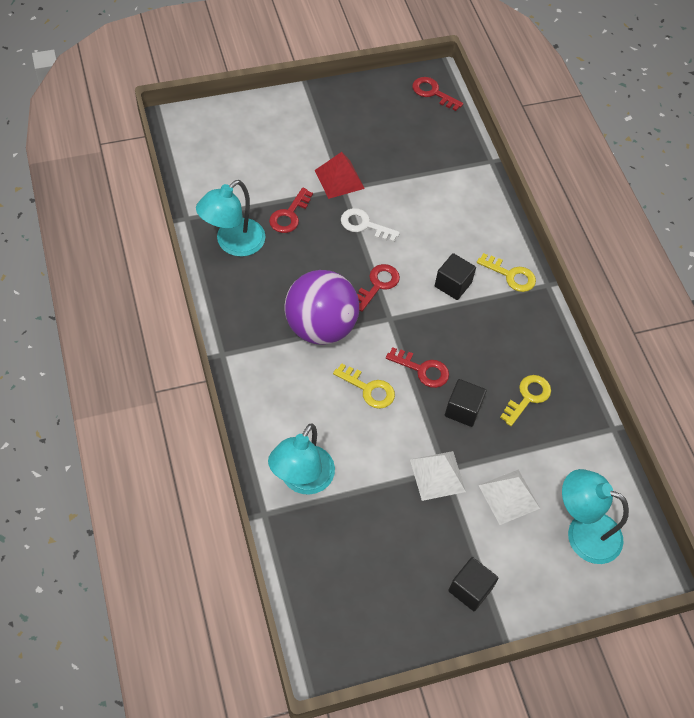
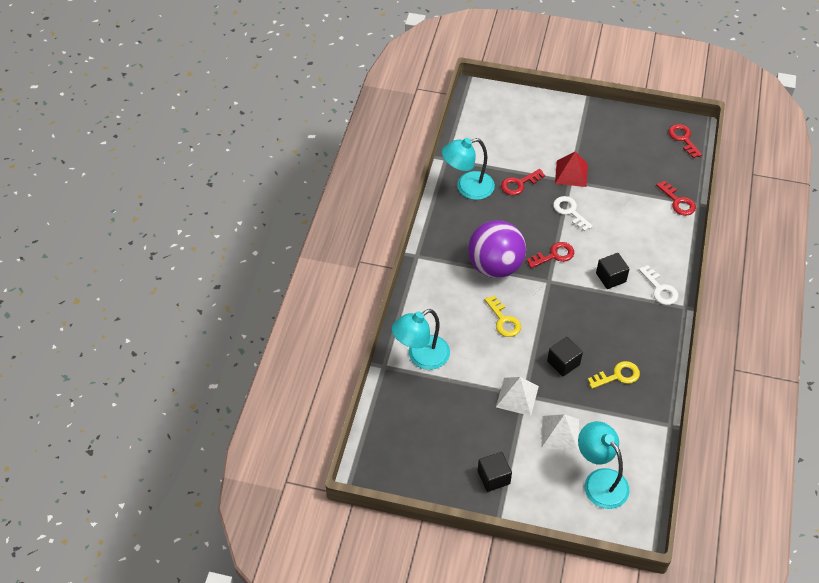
camera: 35 degrees right, 5 degrees down
(423, 370) = (551, 324): red key -> red key (678, 202)
(511, 275) = (660, 289): yellow key -> white key

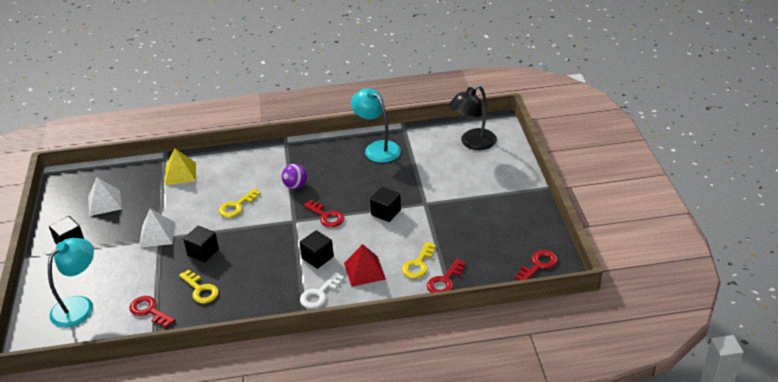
camera: 70 degrees right, 15 degrees down
(421, 357) = (180, 173): turquoise lamp -> yellow pyramid
(495, 266) = (295, 186): purple ball -> purple ball, size x0.47
(498, 119) = (473, 143): none -> black lamp
(519, 184) = (400, 175): red key -> red key (149, 311)
(560, 433) = (125, 269): white pyramid -> white pyramid (105, 202)
(570, 211) = (386, 212): white key -> black cube
(571, 173) = (435, 201): red pyramid -> red pyramid (364, 271)
(650, 212) = (418, 264): none -> yellow key

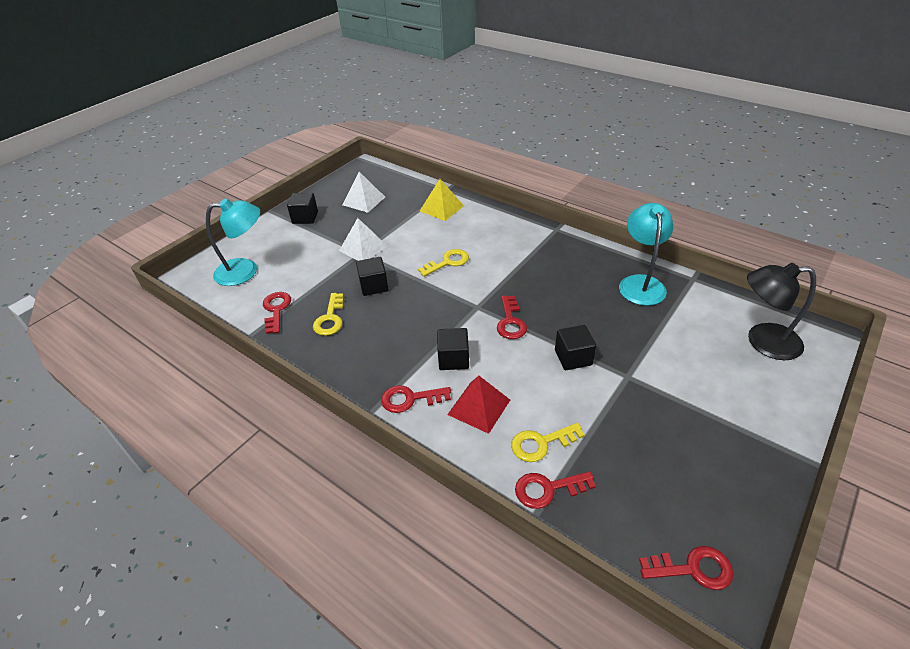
camera: 45 degrees right, 5 degrees up
(237, 206) = (448, 262): yellow key -> yellow key turned 150 degrees clockwise
(295, 186) = (518, 274): purple ball -> none
(319, 294) = (410, 399): white key -> red key

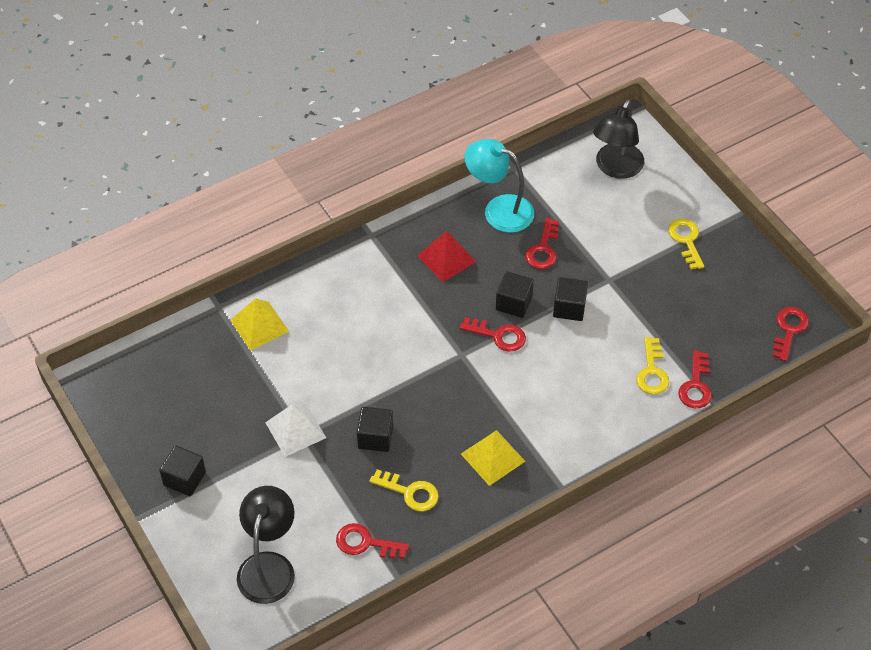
camera: 70 degrees left, 10 degrees up
(245, 271) = (269, 566): turquoise lamp -> black lamp
(364, 201) = (186, 403): white pyramid -> none
(383, 356) = (492, 457): none -> yellow pyramid
(410, 399) = (560, 451): red key -> red key (543, 249)
(448, 262) = (372, 355): yellow key -> yellow key (686, 240)
(453, 359) = (525, 400): black cube -> black cube (514, 303)
(479, 407) = (594, 401): red pyramid -> red pyramid (446, 258)

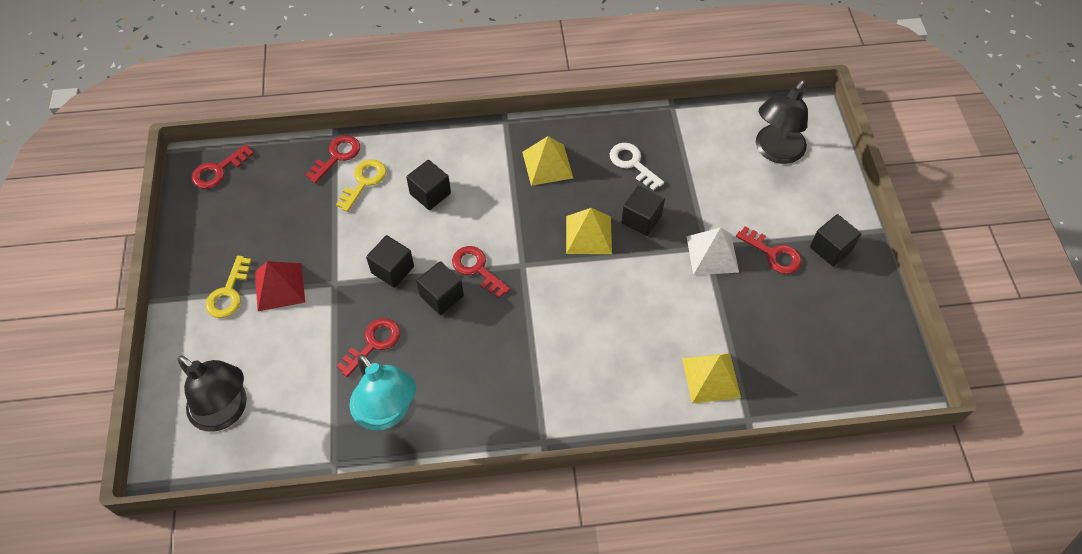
camera: 155 degrees left, 5 degrees up
(365, 543) = (687, 140): red key -> red key (773, 254)
(410, 492) = (632, 163): yellow key -> white key
(417, 403) = (588, 235): none -> yellow pyramid
(446, 258) = (478, 375): red pyramid -> red pyramid (279, 287)
(584, 384) = (430, 194): none -> black cube
(615, 168) = (226, 411): black lamp -> black lamp turned 75 degrees clockwise

